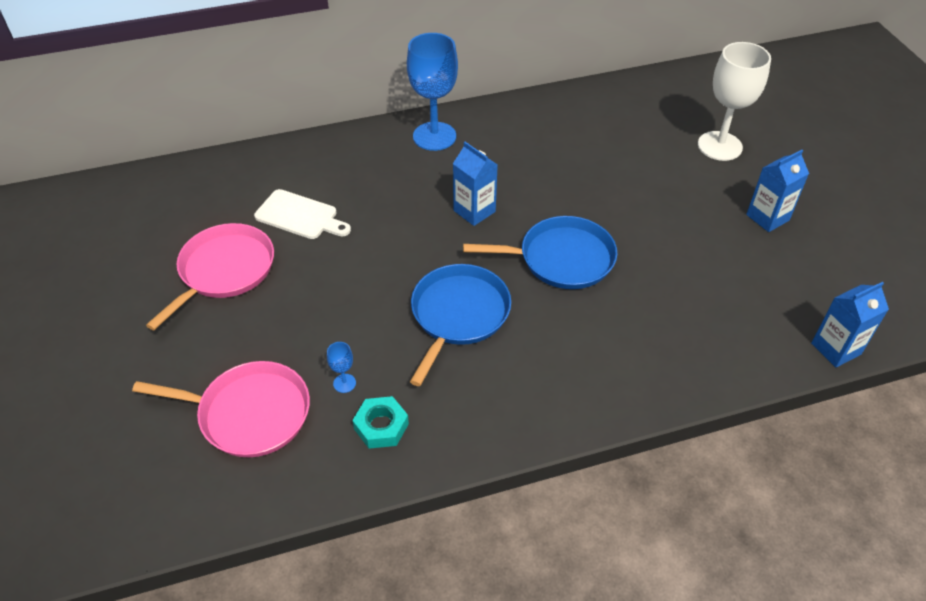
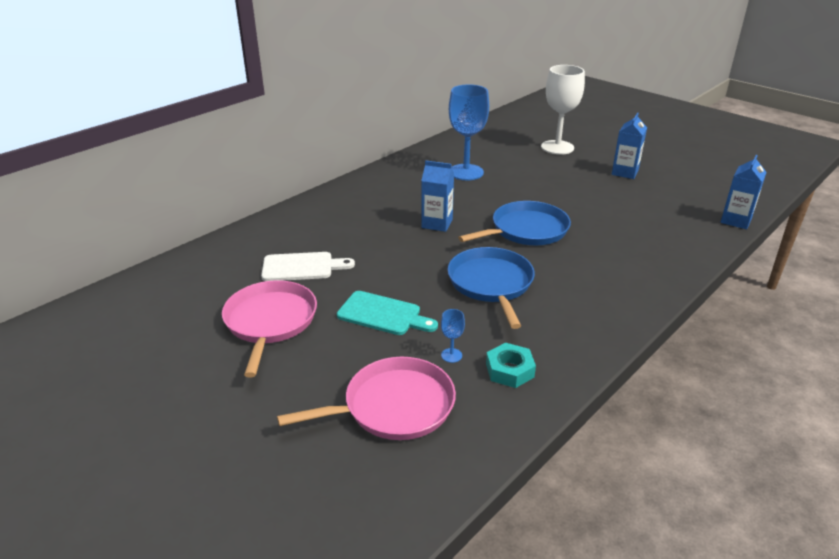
camera: 30 degrees left, 15 degrees down
(324, 306) = (383, 314): none -> turquoise cutting board
(434, 136) = (361, 192): blue goblet -> blue goblet (466, 172)

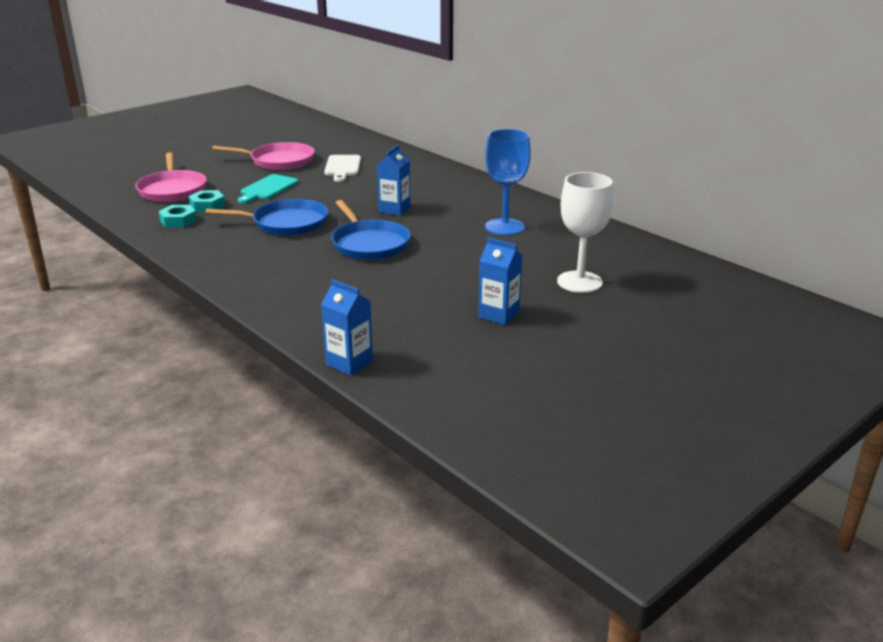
camera: 95 degrees right, 5 degrees down
(451, 355) = (207, 206): blue goblet -> turquoise nut

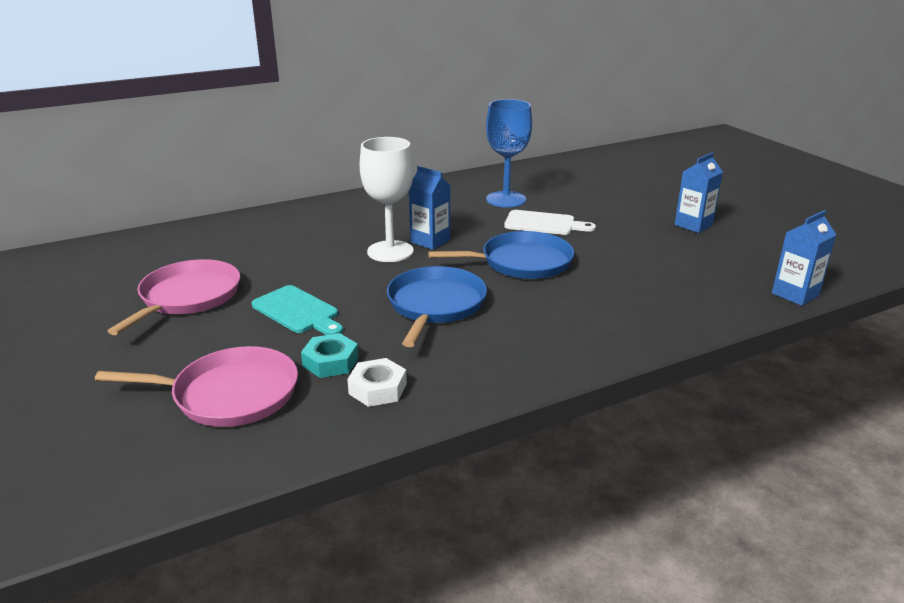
camera: 75 degrees left, 0 degrees up
(178, 221) = (377, 389): turquoise nut -> white nut
(342, 167) = (261, 256): white cutting board -> white cutting board (543, 224)
(579, 282) = (633, 190): white goblet -> white goblet (390, 251)

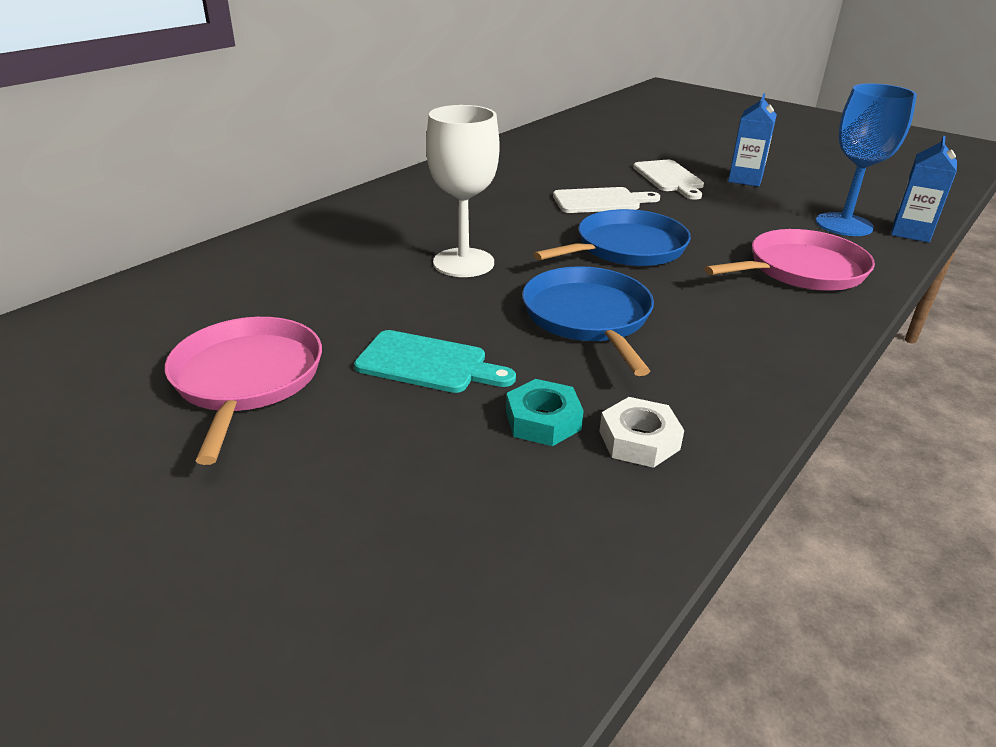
camera: 25 degrees left, 5 degrees up
(229, 394) = (456, 505): pink pan -> pink pan (801, 270)
(430, 241) = (497, 242): blue carton -> none
(506, 199) = (530, 181): blue goblet -> blue goblet (844, 224)
(625, 214) = (669, 178): none -> white cutting board

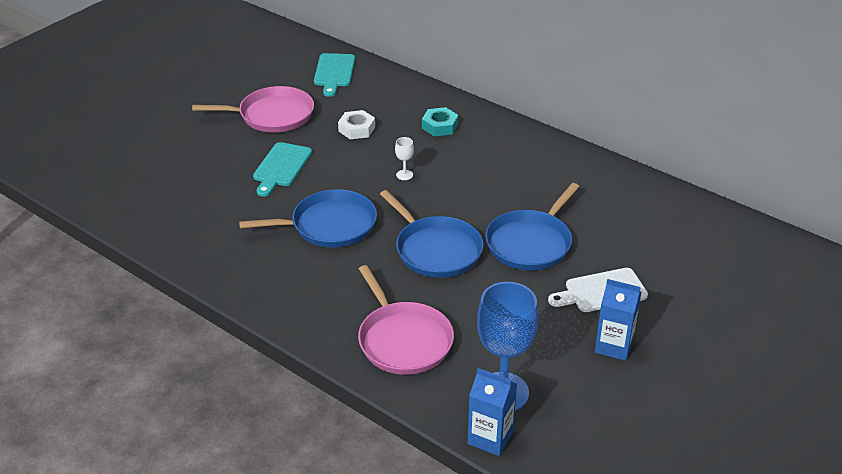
camera: 90 degrees right, 5 degrees up
(129, 316) = (334, 72): none -> turquoise cutting board
(463, 263) = (404, 175): white goblet -> white goblet, size x0.40
(543, 420) = (225, 205): turquoise nut -> turquoise nut (440, 126)
(600, 201) = (531, 243): white cutting board -> blue pan
(639, 440) = (204, 235): white nut -> white nut (356, 129)

